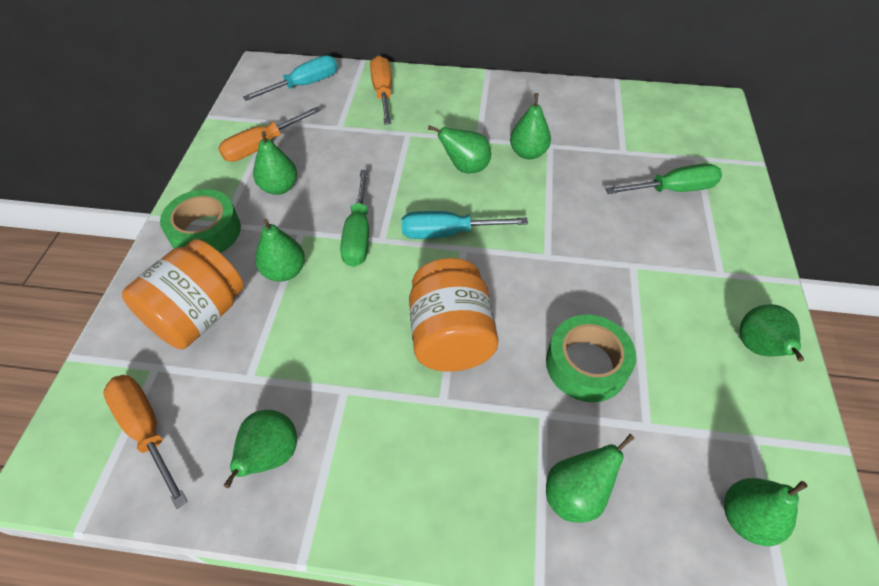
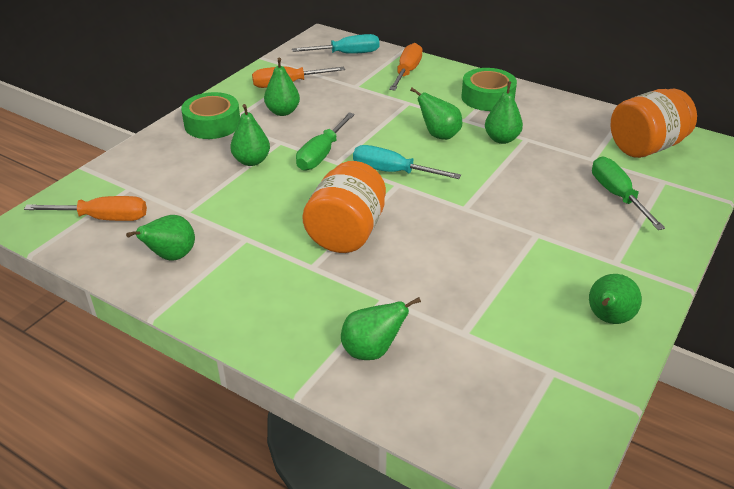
camera: 25 degrees right, 15 degrees down
(147, 430) = (103, 218): orange screwdriver -> orange screwdriver turned 105 degrees clockwise
(199, 315) = (176, 169): orange jar -> orange jar (646, 147)
(586, 364) = (443, 281): green tape -> green tape (487, 97)
(672, 190) = (617, 196): green screwdriver -> green screwdriver turned 120 degrees counterclockwise
(746, 518) = (502, 413): green pear -> none

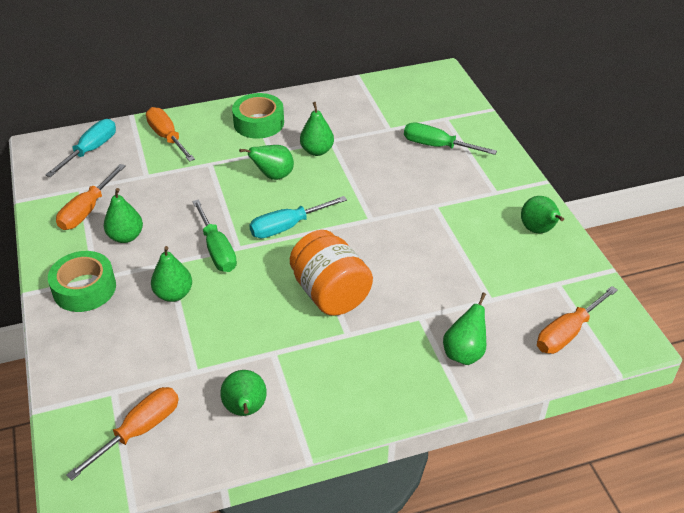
camera: 50 degrees left, 5 degrees up
(491, 415) = (568, 332): none -> orange screwdriver
(646, 147) = (405, 99): orange jar -> none

